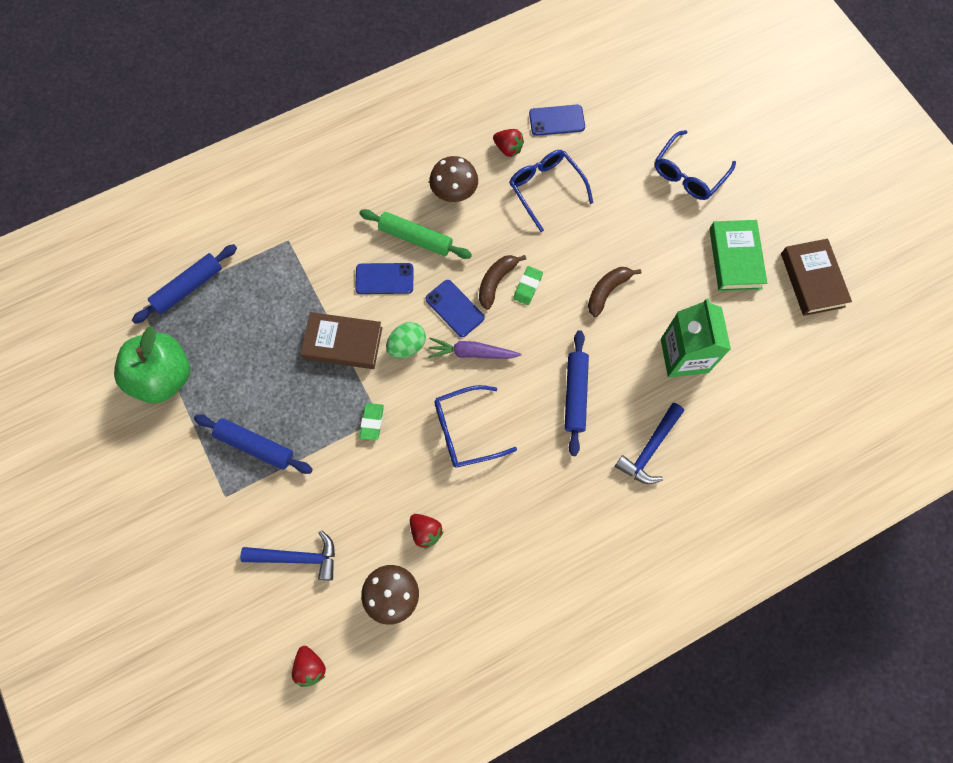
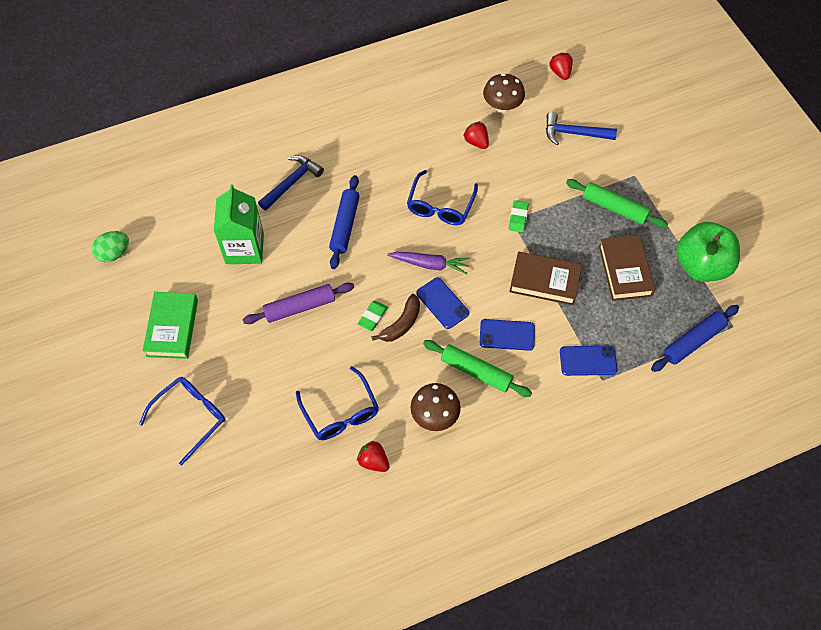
camera: 175 degrees left, 10 degrees down
(255, 446) = (614, 208): blue rolling pin -> green rolling pin
(407, 346) = (487, 274): green egg -> green egg (114, 253)
(465, 431) = (440, 206): blue glasses -> blue glasses turned 120 degrees clockwise
(556, 120) = (316, 491): blue phone -> blue phone (588, 361)
(607, 291) = (300, 307): brown banana -> purple rolling pin
(812, 280) = (108, 302): brown book -> brown book (625, 270)

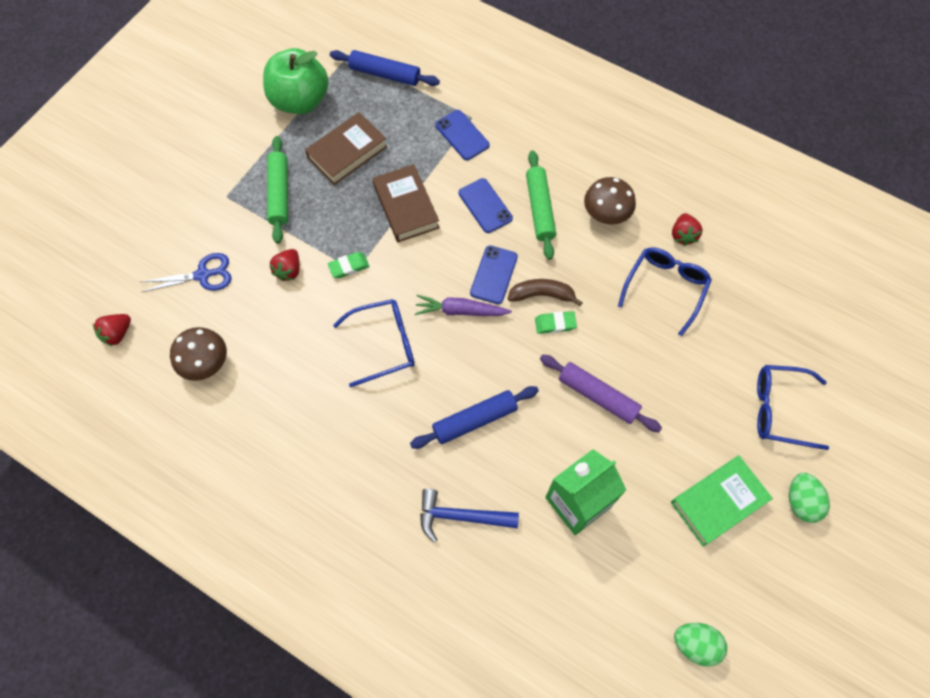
camera: 125 degrees left, 5 degrees up
(126, 378) = (801, 502): none -> green egg
(430, 264) = (460, 311): purple carrot -> purple carrot turned 60 degrees counterclockwise
(476, 142) = (275, 360): red strawberry -> red strawberry (289, 270)
(573, 133) = (203, 275): blue hammer -> blue scissors

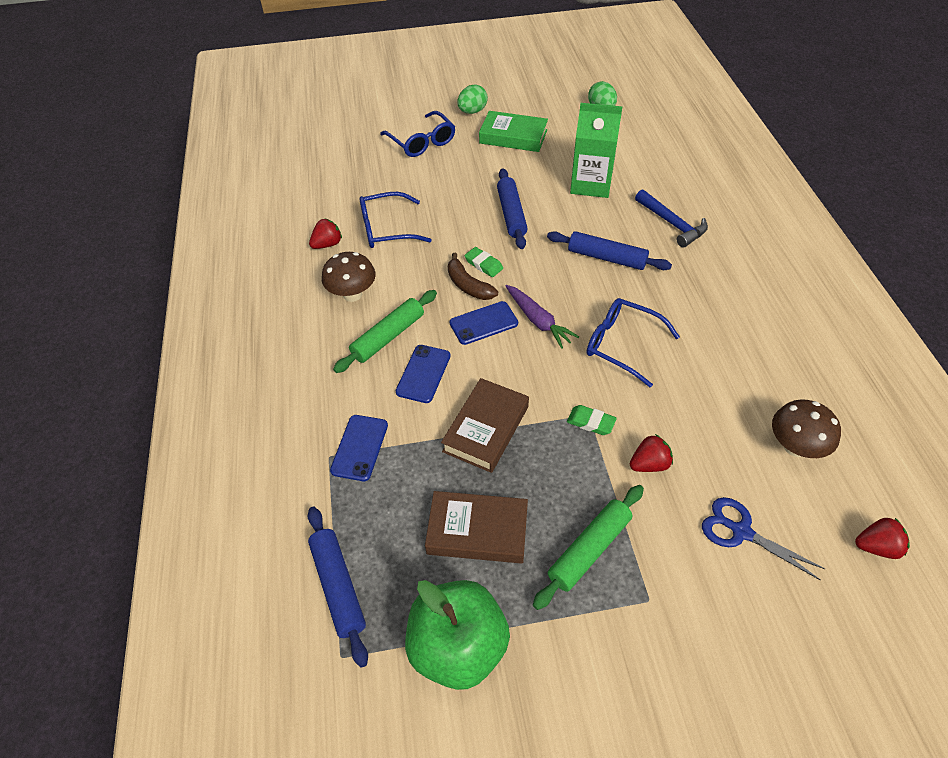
camera: 130 degrees left, 15 degrees down
(598, 396) = (511, 214): purple rolling pin -> blue rolling pin

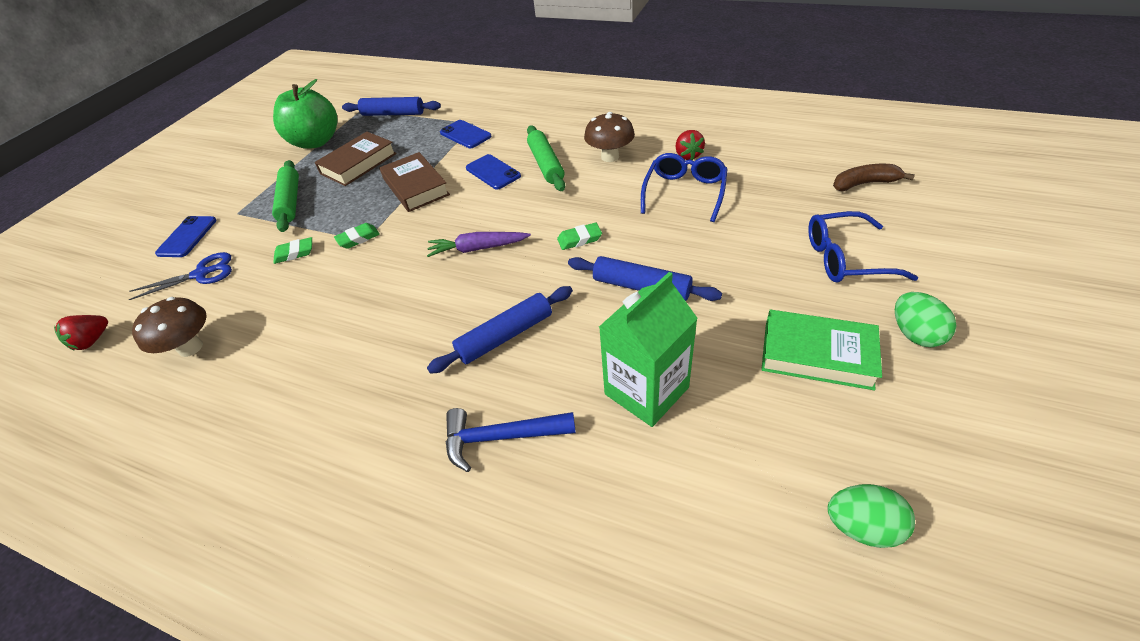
camera: 125 degrees right, 5 degrees down
(468, 285) = (561, 221): brown banana -> brown banana (864, 184)
(483, 323) = (509, 216): blue phone -> blue phone (187, 237)
(513, 136) = (817, 354): green book -> green book turned 60 degrees clockwise
(622, 345) = (396, 291): blue glasses -> none
(649, 464) = (294, 253): red strawberry -> green eraser

